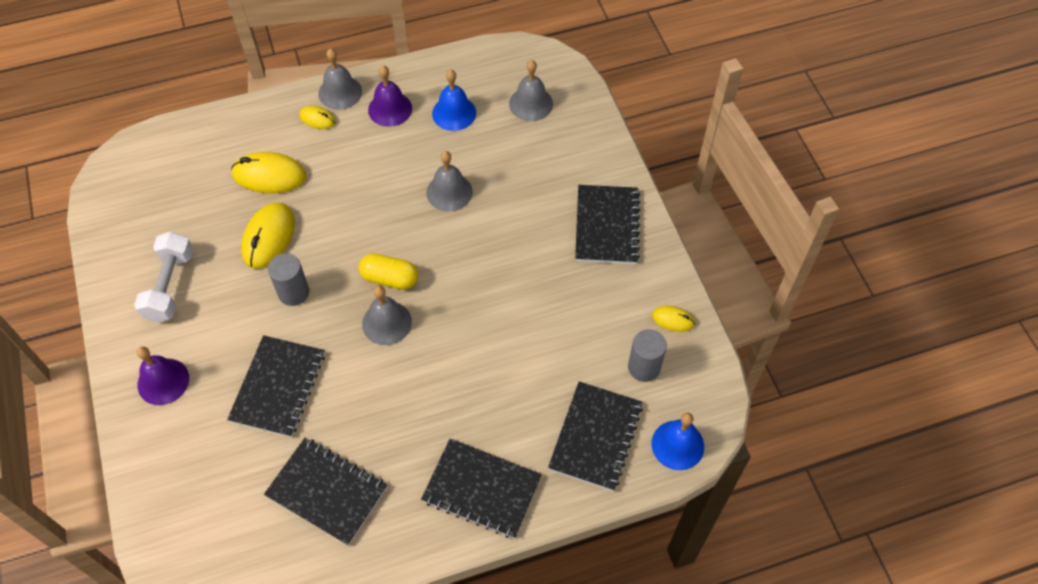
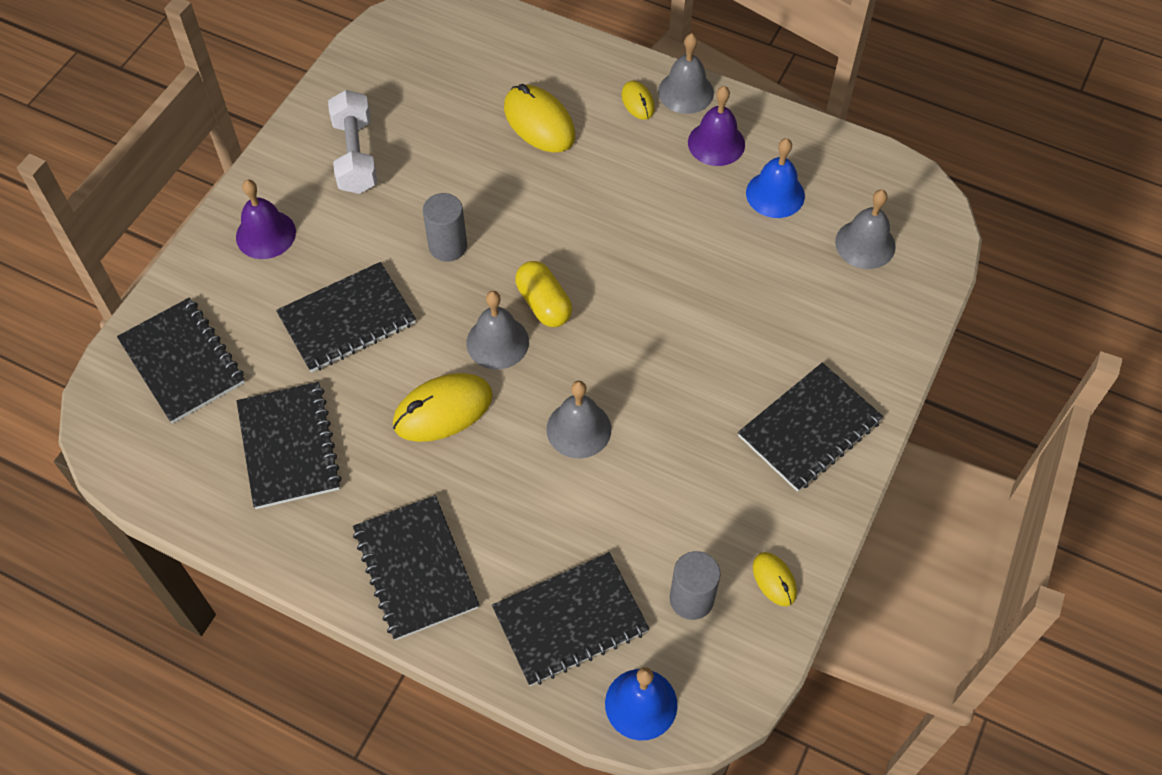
camera: 45 degrees right, 0 degrees up
(170, 286) = (355, 156): white dumbbell -> white dumbbell turned 60 degrees counterclockwise
(196, 504) = (182, 362): none -> black notebook
(268, 237) = (479, 179): yellow mouse -> yellow mouse (443, 410)
(449, 192) = (687, 267): grey bell -> grey bell (579, 429)

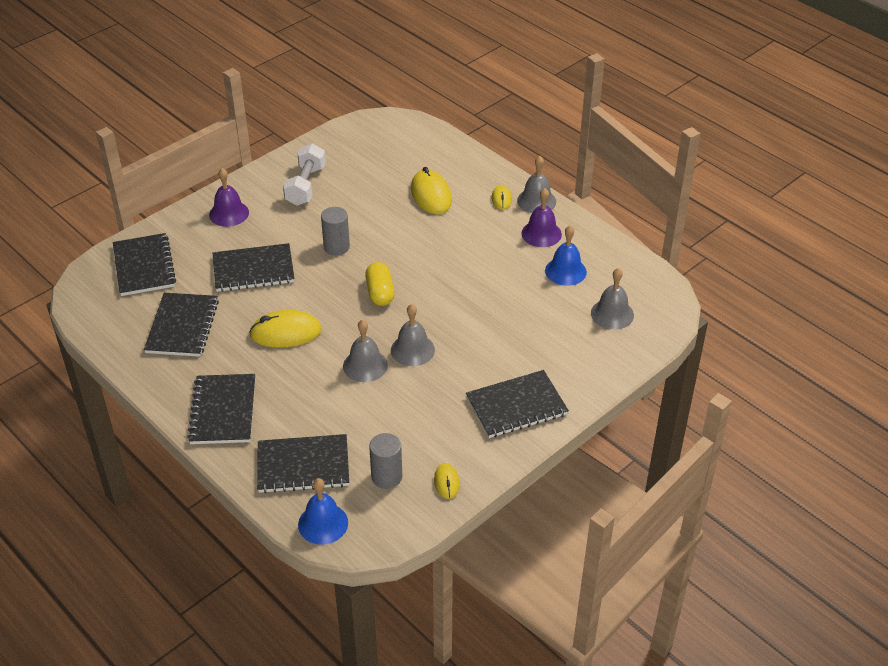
camera: 20 degrees right, 15 degrees down
(497, 342) = (339, 305): grey bell -> grey bell (412, 350)

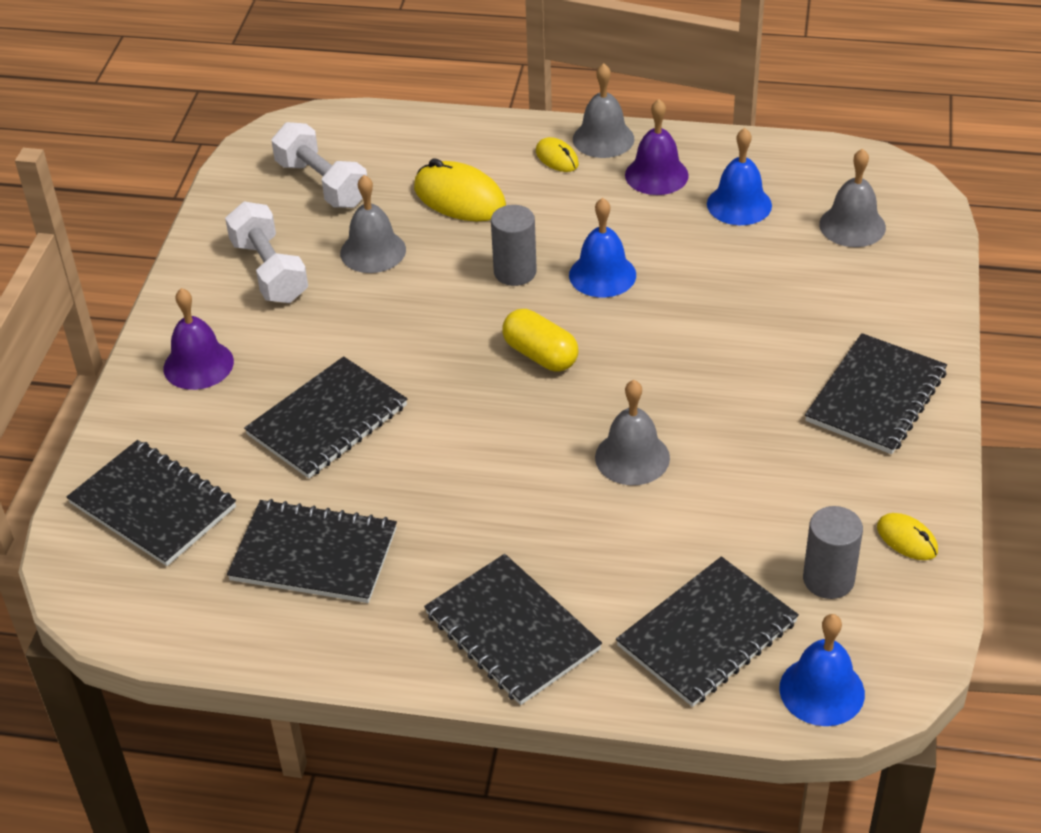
camera: 35 degrees left, 0 degrees up
(182, 326) = (314, 554): black notebook -> black notebook turned 45 degrees counterclockwise
(285, 332) = (474, 477): yellow mouse -> none
(336, 247) = (410, 328): grey cylinder -> grey cylinder (515, 272)
(375, 155) = (322, 184): none -> white dumbbell
(412, 350) = (669, 402): grey bell -> grey bell (373, 251)
(454, 270) = (602, 275): none -> blue bell

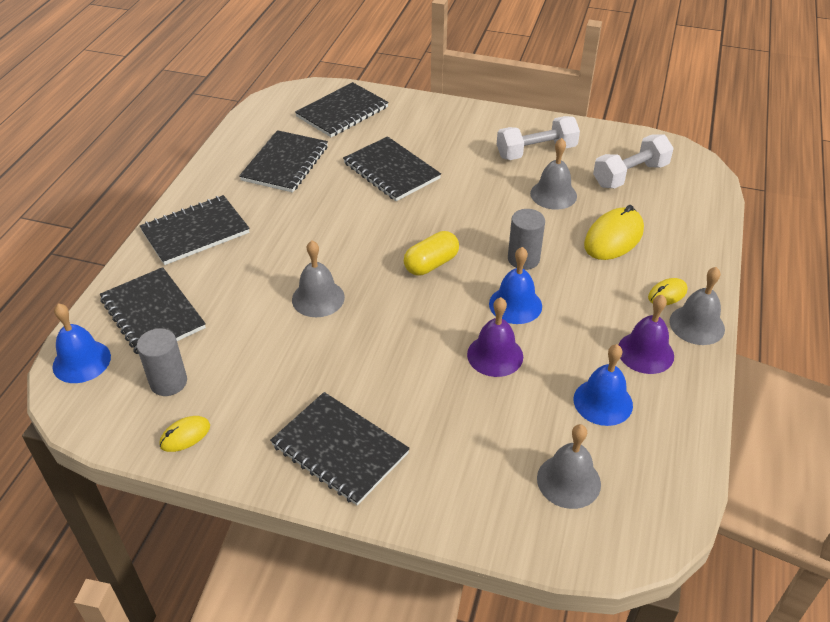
camera: 95 degrees right, 0 degrees up
(198, 365) = (452, 126): purple bell -> purple bell (495, 355)

